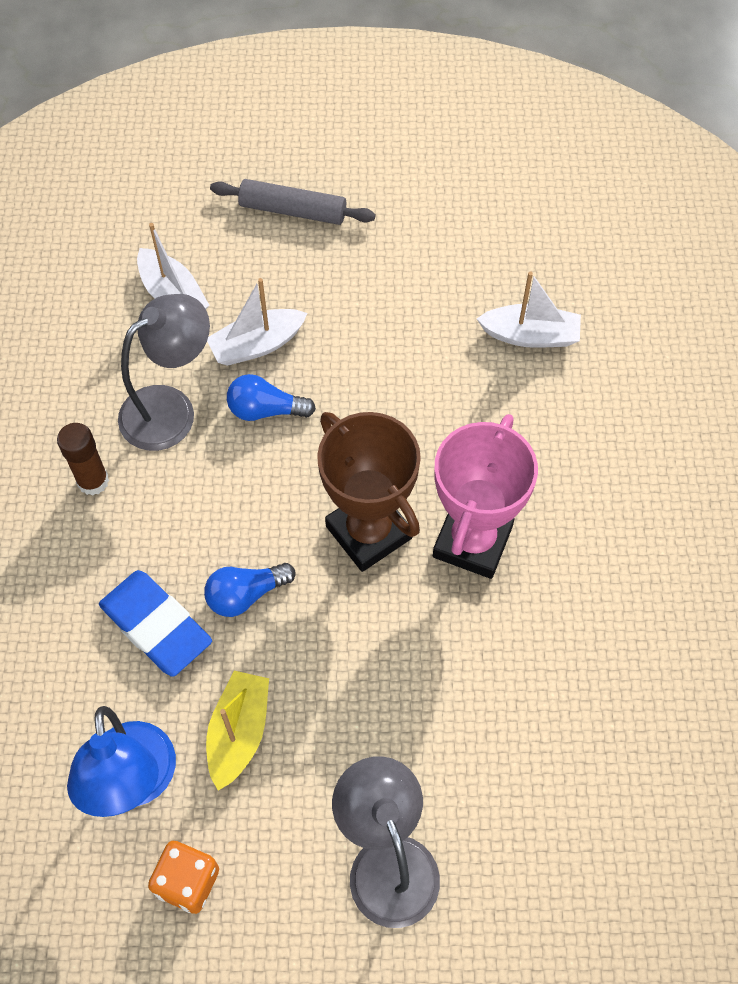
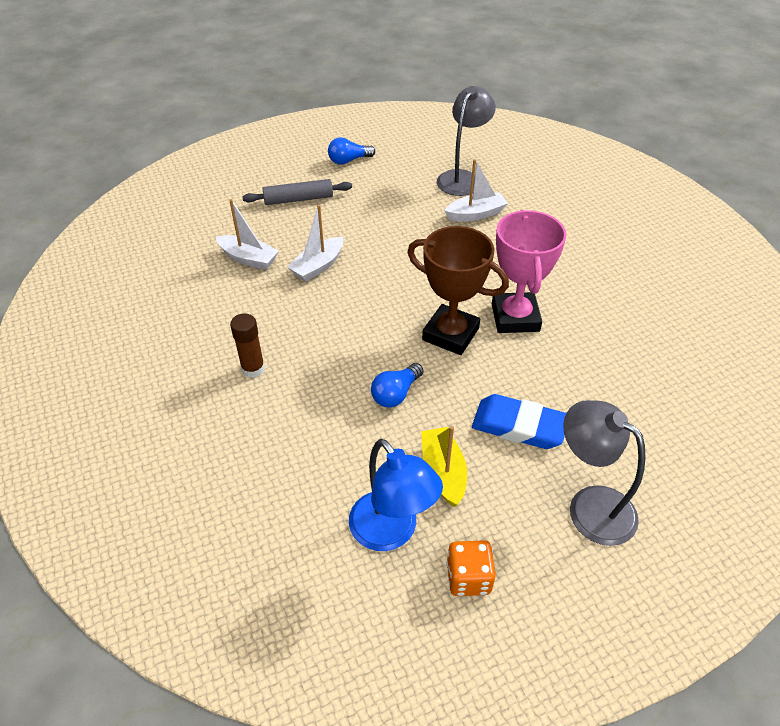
camera: 25 degrees left, 15 degrees down
(156, 626) = (347, 433): blue eraser -> blue eraser (519, 426)
(171, 409) = (283, 314): grey lamp -> grey lamp (462, 178)
(266, 410) = (345, 295): blue light bulb -> blue light bulb (349, 160)

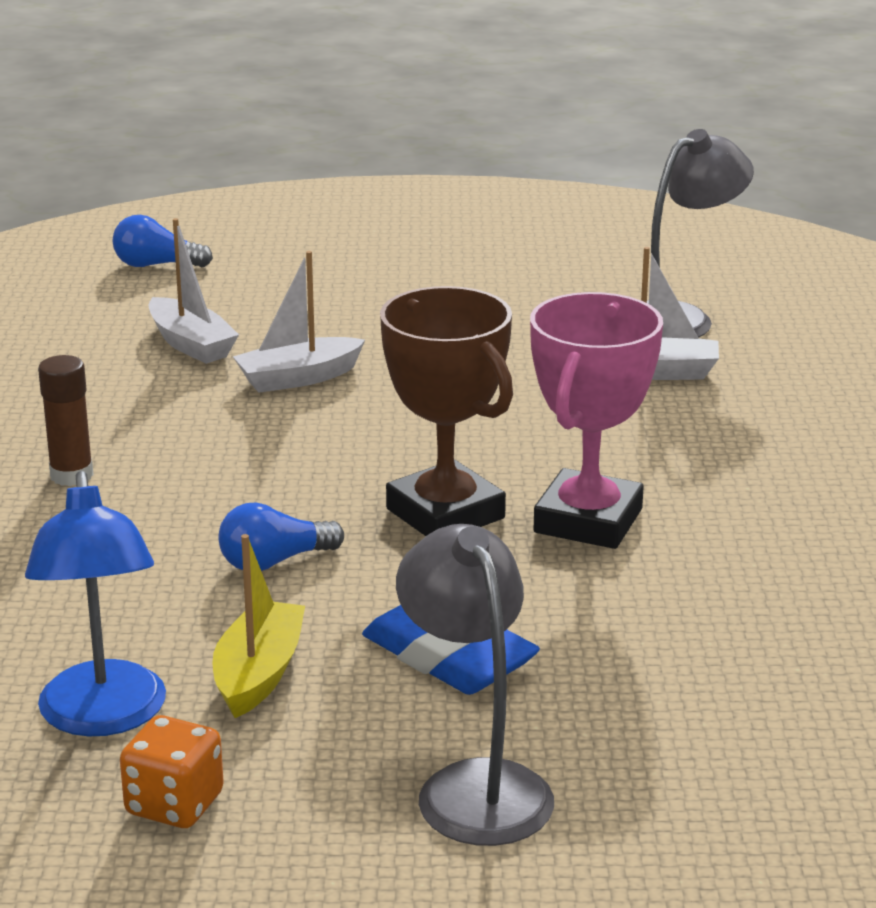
camera: 25 degrees right, 20 degrees down
(298, 199) = (347, 288): grey rolling pin -> none
(349, 160) = (488, 255): blue light bulb -> blue light bulb (156, 265)

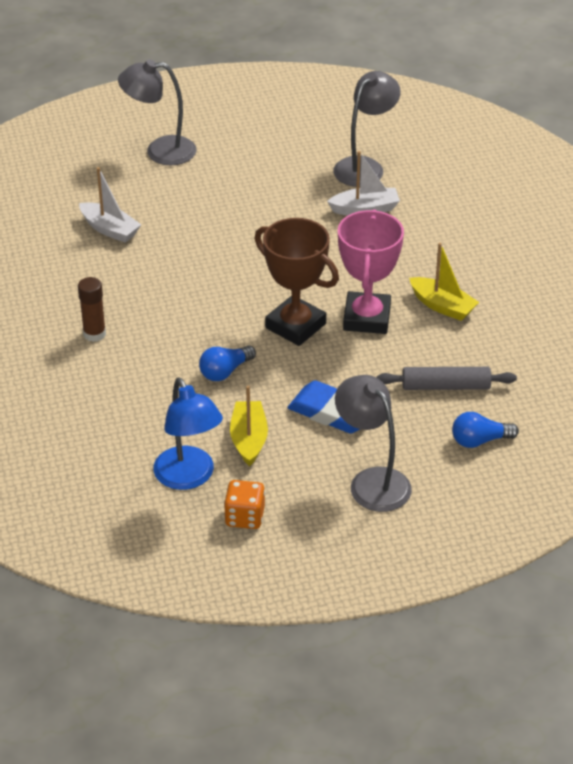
camera: 15 degrees left, 15 degrees up
(156, 265) = (59, 170): blue light bulb -> blue light bulb (479, 440)
(298, 378) = (180, 245): white boat -> none
(336, 262) = (160, 151): none -> grey lamp
(701, 647) = (445, 386): none -> grey rolling pin
(745, 523) = (442, 306): none -> yellow boat

